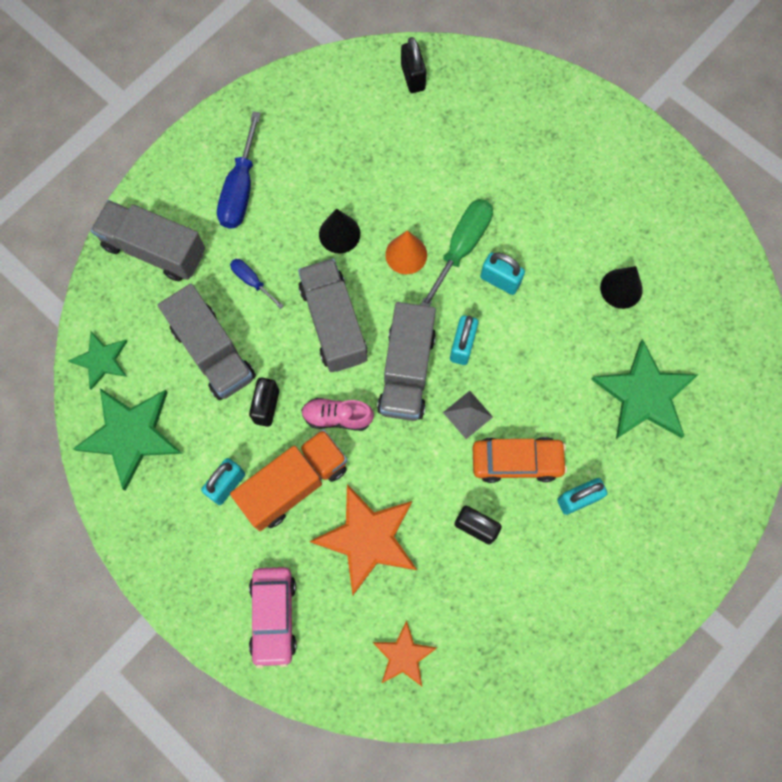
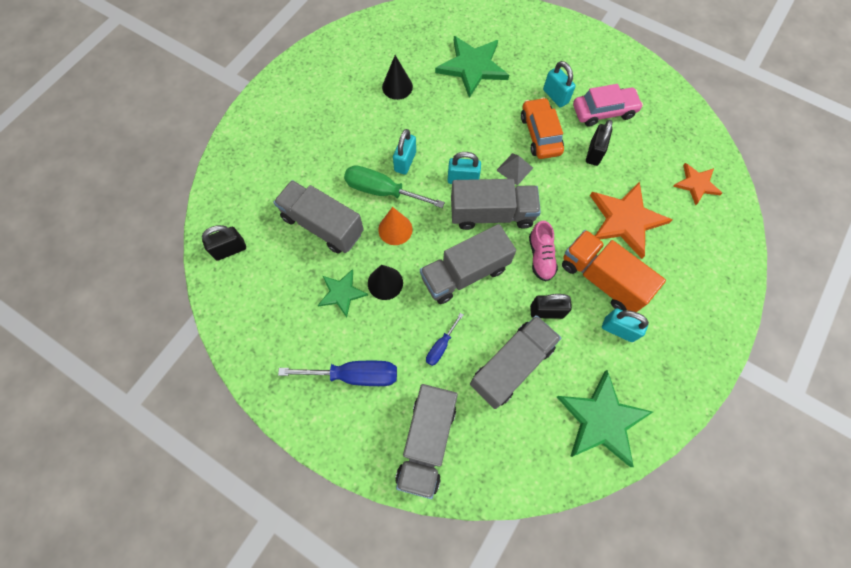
camera: 100 degrees left, 5 degrees down
(101, 360) = (543, 465): green star -> green star (342, 293)
(274, 616) = (703, 274): pink car -> pink car (603, 111)
(426, 175) = (322, 225): none -> grey truck

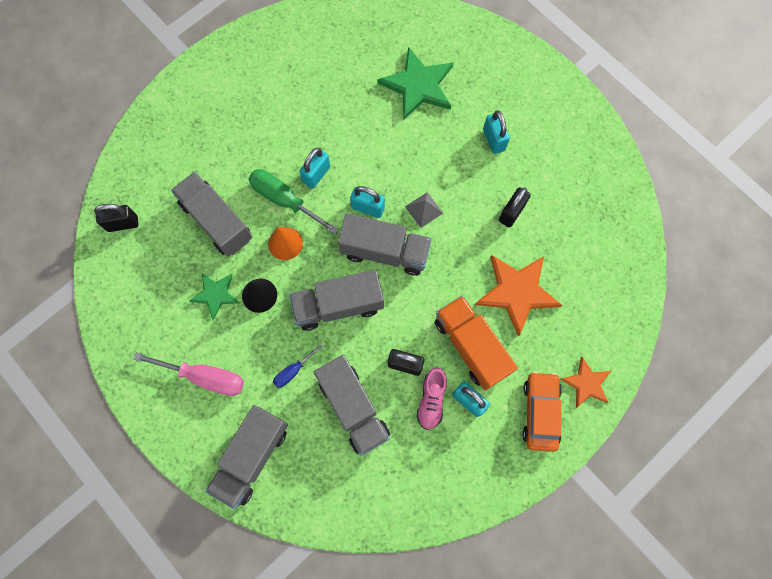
camera: 15 degrees right, 5 degrees up
(355, 375) = (205, 377): blue screwdriver -> pink screwdriver
(397, 87) = (333, 90): black cone -> none
(511, 365) = (353, 407): grey truck -> grey truck turned 90 degrees clockwise
(540, 134) = (463, 178): orange car -> orange car (540, 412)
(540, 257) = (418, 308): pink shoe -> pink shoe (431, 400)
(602, 420) = (421, 482): green star -> none
(603, 111) = (538, 169): pink car -> none
(696, 184) = (605, 273): orange star -> orange star (586, 383)

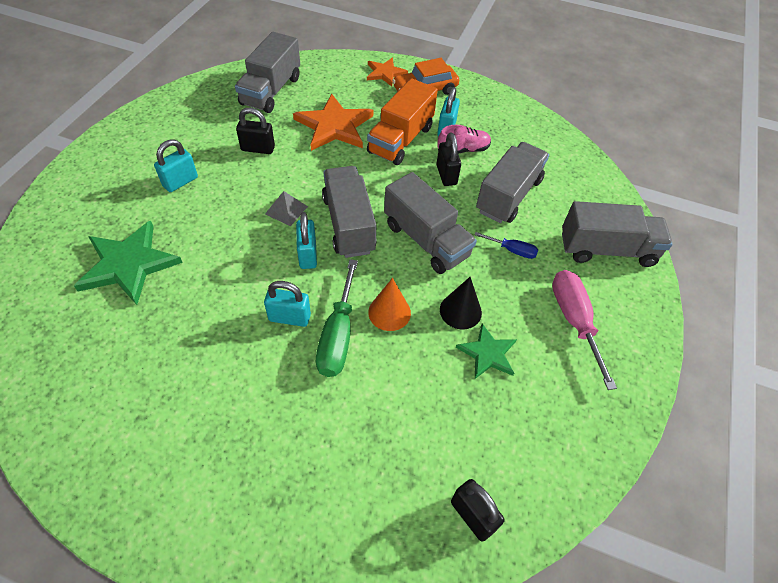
camera: 120 degrees left, 20 degrees down
(216, 221) = (403, 396): grey truck -> grey truck (271, 91)

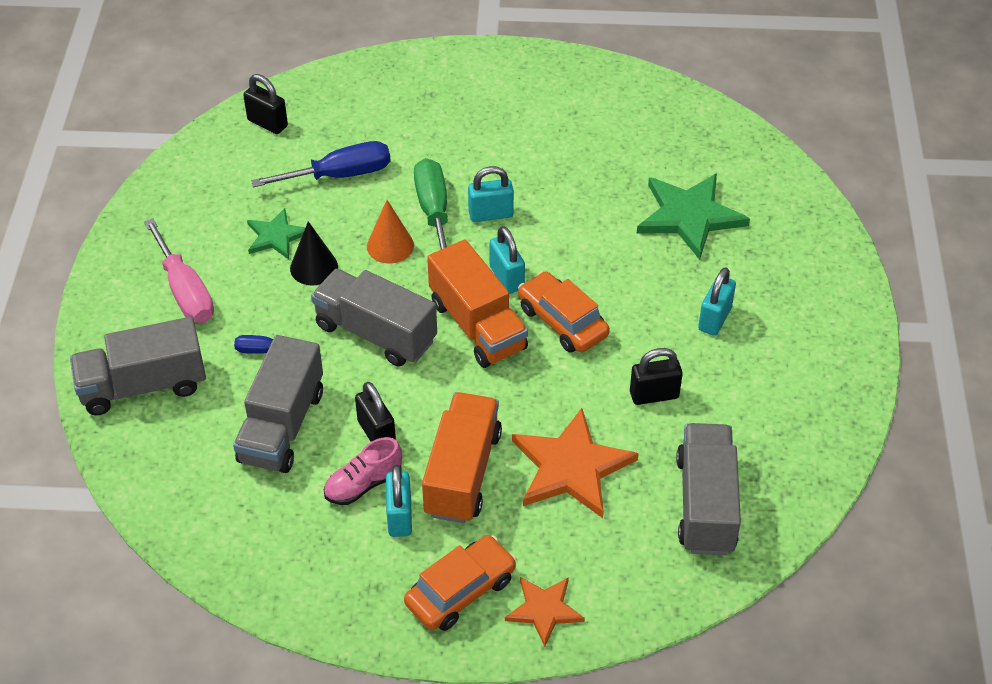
camera: 165 degrees right, 5 degrees down
(286, 210) = (562, 321): grey pyramid -> orange car
(348, 224) = (477, 325): grey truck -> orange truck
(411, 408) = (340, 175): none -> blue screwdriver

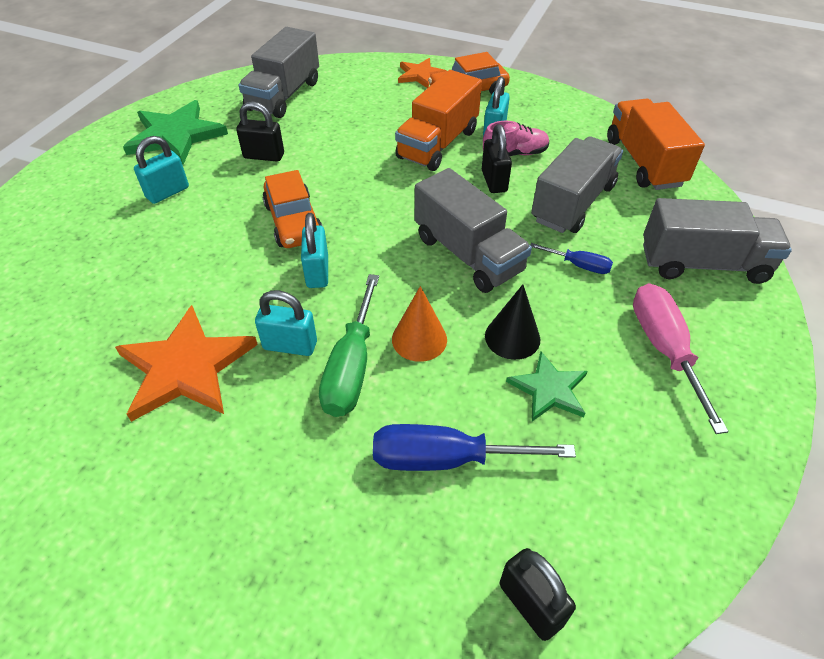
camera: 160 degrees left, 0 degrees up
(477, 325) = (370, 237): orange truck -> orange truck (643, 162)
(571, 467) = (357, 130): orange star -> orange star (186, 367)
(689, 216) = (94, 284): green star -> green star (175, 135)

